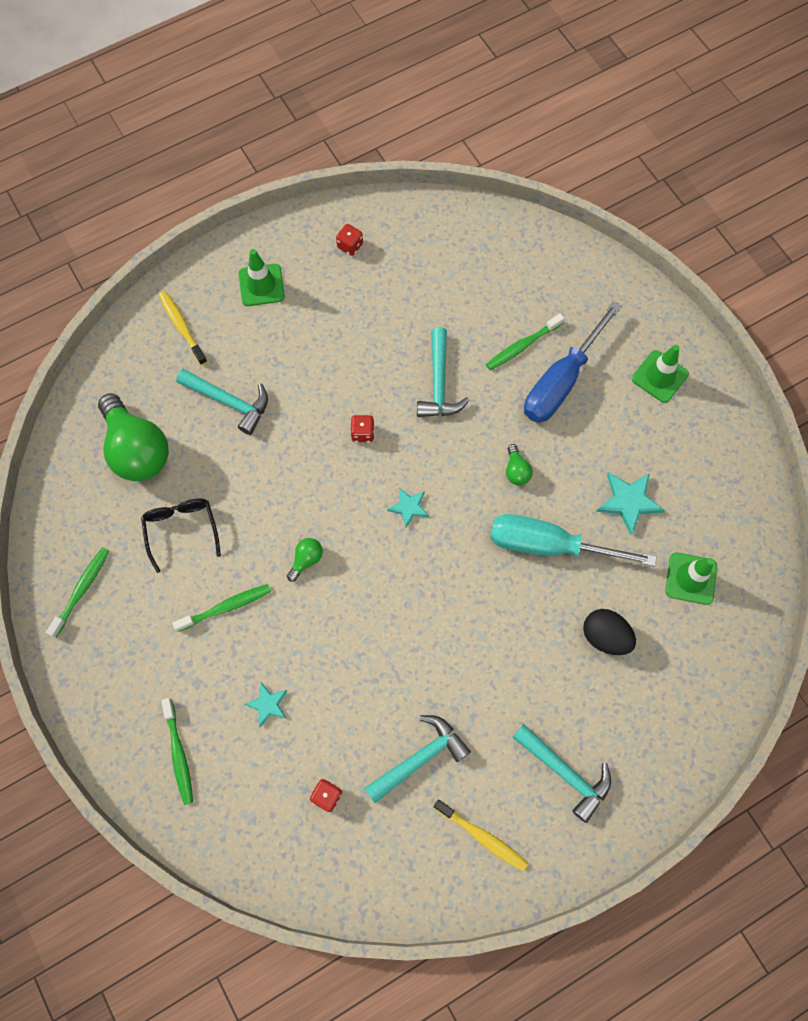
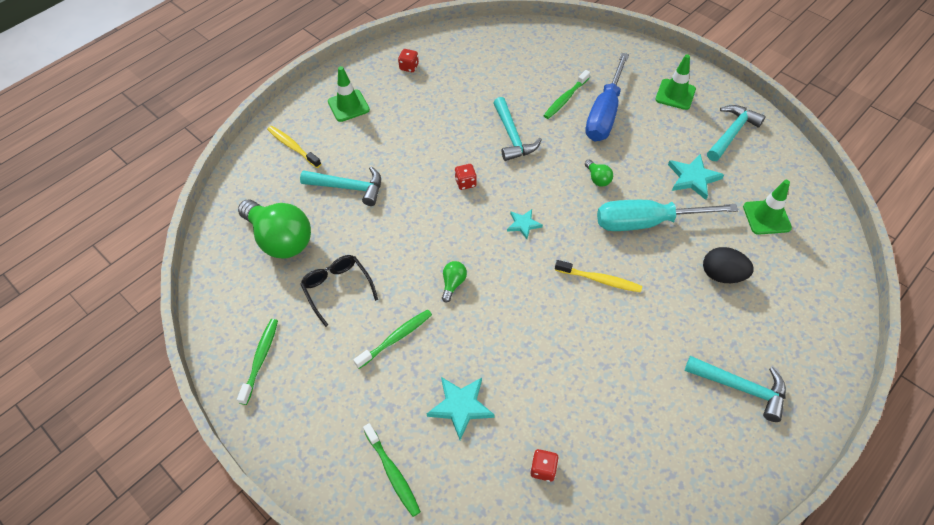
camera: 15 degrees left, 15 degrees down
(268, 704) = (461, 406): turquoise star -> turquoise star, size x1.59
(420, 758) = (613, 412): turquoise hammer -> turquoise hammer (732, 133)
(482, 836) = (695, 462): yellow toothbrush -> yellow toothbrush (599, 280)

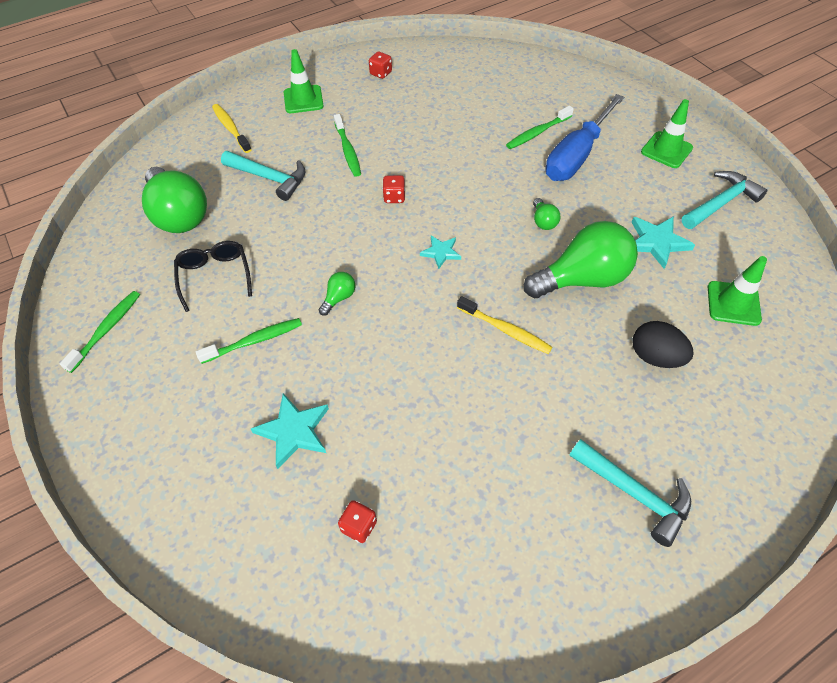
camera: 15 degrees right, 0 degrees up
(392, 473) = (190, 485): green toothbrush -> green toothbrush (347, 150)
(512, 137) = (464, 160): turquoise hammer -> none
(645, 222) = (582, 279): turquoise screwdriver -> green light bulb

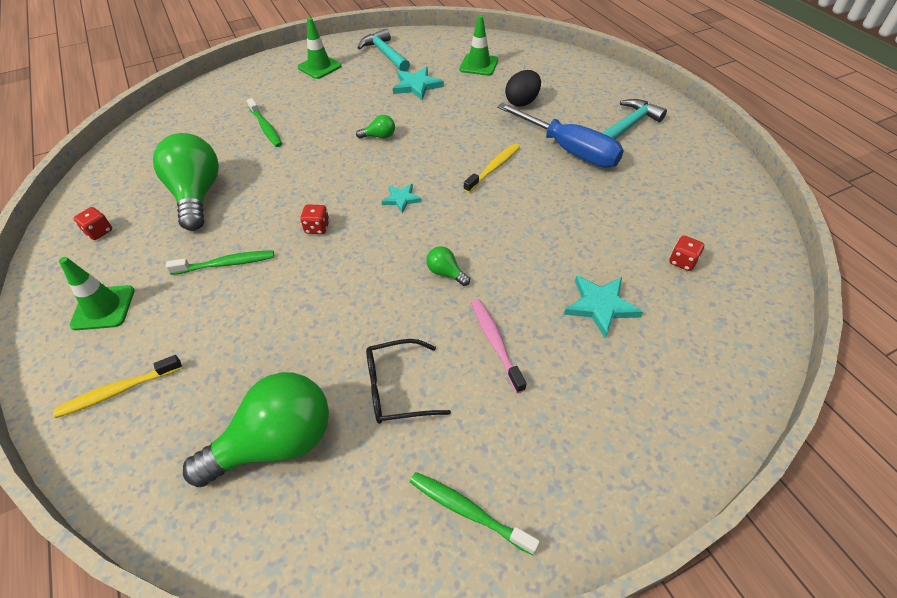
camera: 85 degrees left, 5 degrees down
(254, 341) = (495, 343): green toothbrush -> pink toothbrush
(270, 178) = (243, 339): turquoise hammer -> none
(576, 156) = (307, 110): blue screwdriver -> blue screwdriver (570, 150)
(582, 279) = (447, 124): green light bulb -> green light bulb (197, 195)

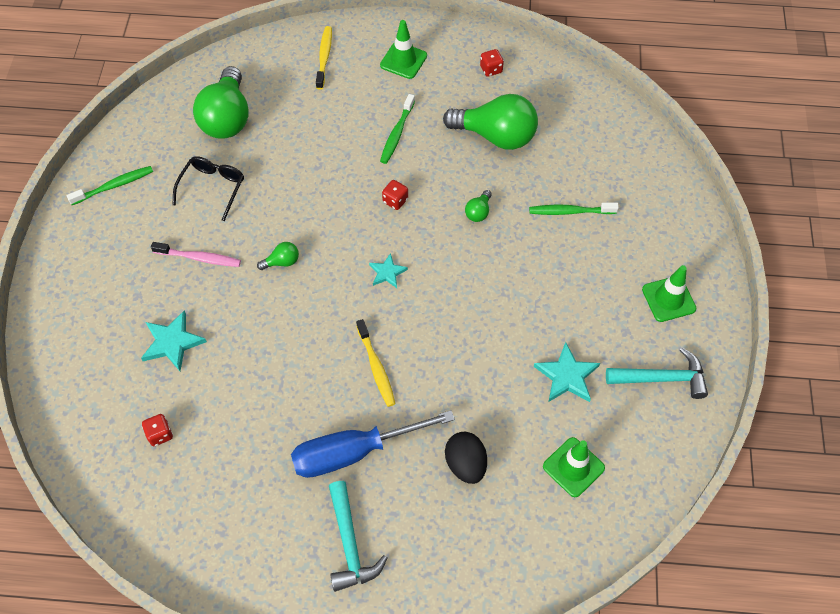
camera: 120 degrees right, 10 degrees up
(379, 136) = (492, 297): green light bulb -> green light bulb (478, 212)

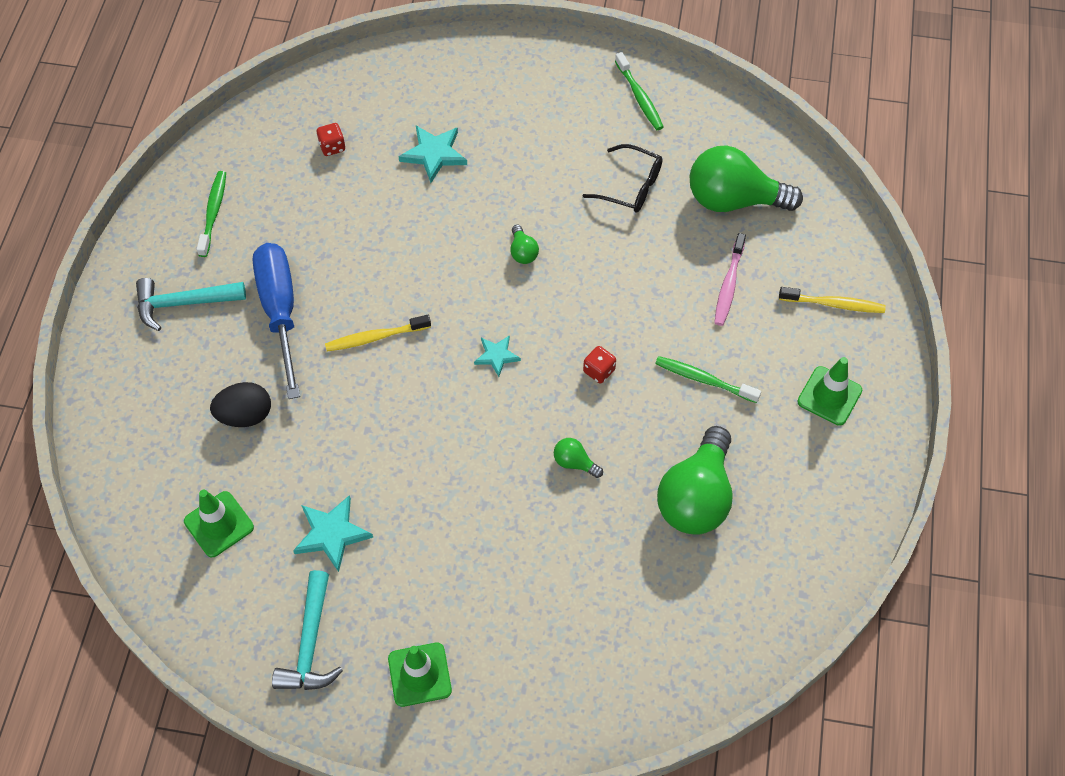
camera: 95 degrees right, 0 degrees up
(199, 258) = (536, 175): pink toothbrush -> pink toothbrush (728, 285)
(491, 69) = (814, 504): red dice -> none
(570, 211) = (566, 573): green toothbrush -> green toothbrush (213, 213)

